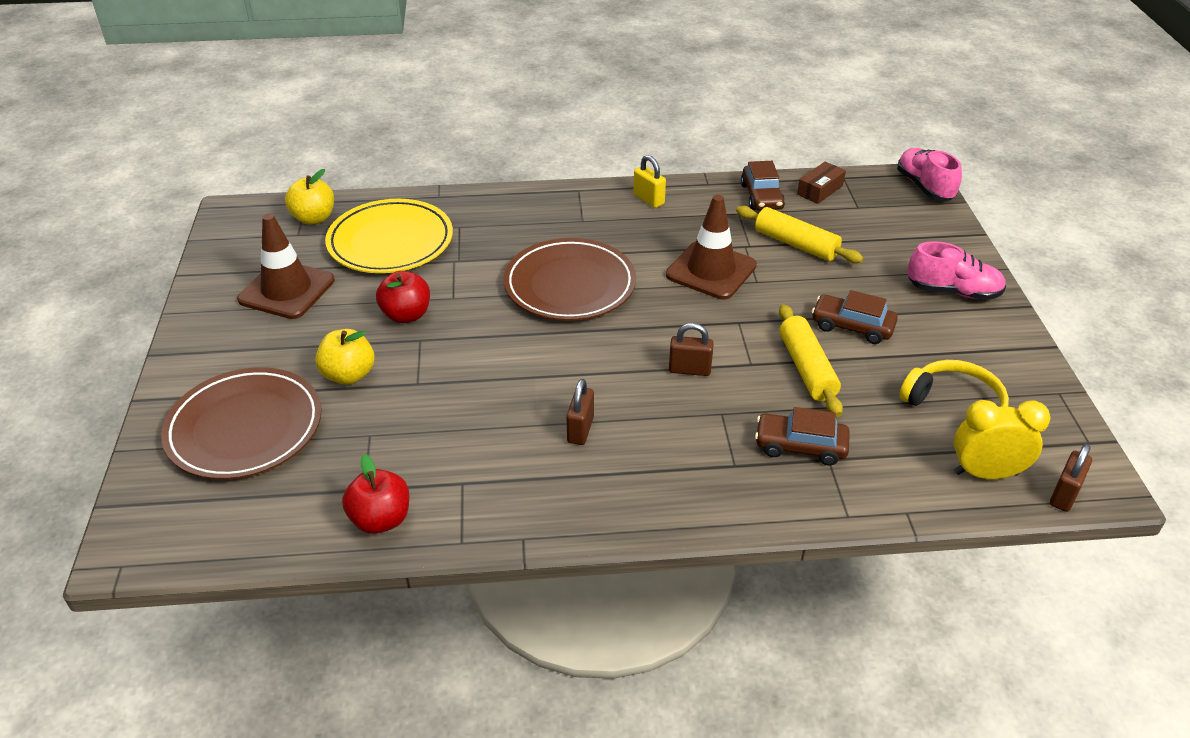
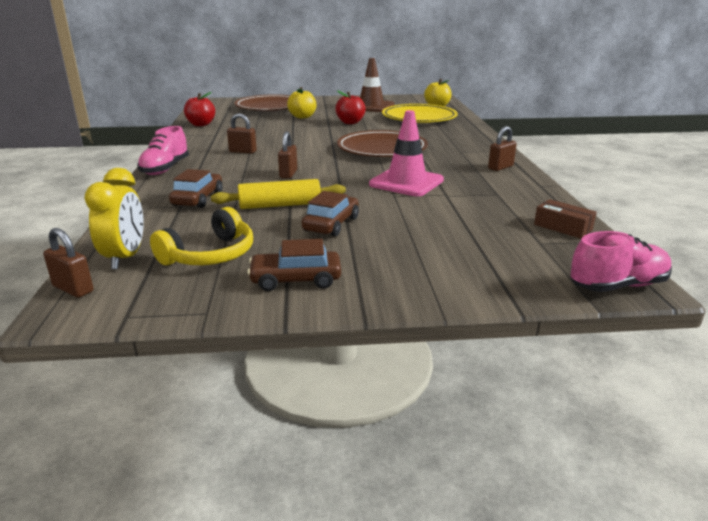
camera: 90 degrees right, 15 degrees down
(648, 199) = (500, 167): yellow padlock -> brown padlock
(711, 270) = (406, 182): brown traffic cone -> pink traffic cone
(761, 197) = (531, 203): brown car -> brown car (296, 280)
(796, 244) = (455, 211): yellow rolling pin -> none
(953, 291) = (389, 276): pink shoe -> pink shoe (165, 169)

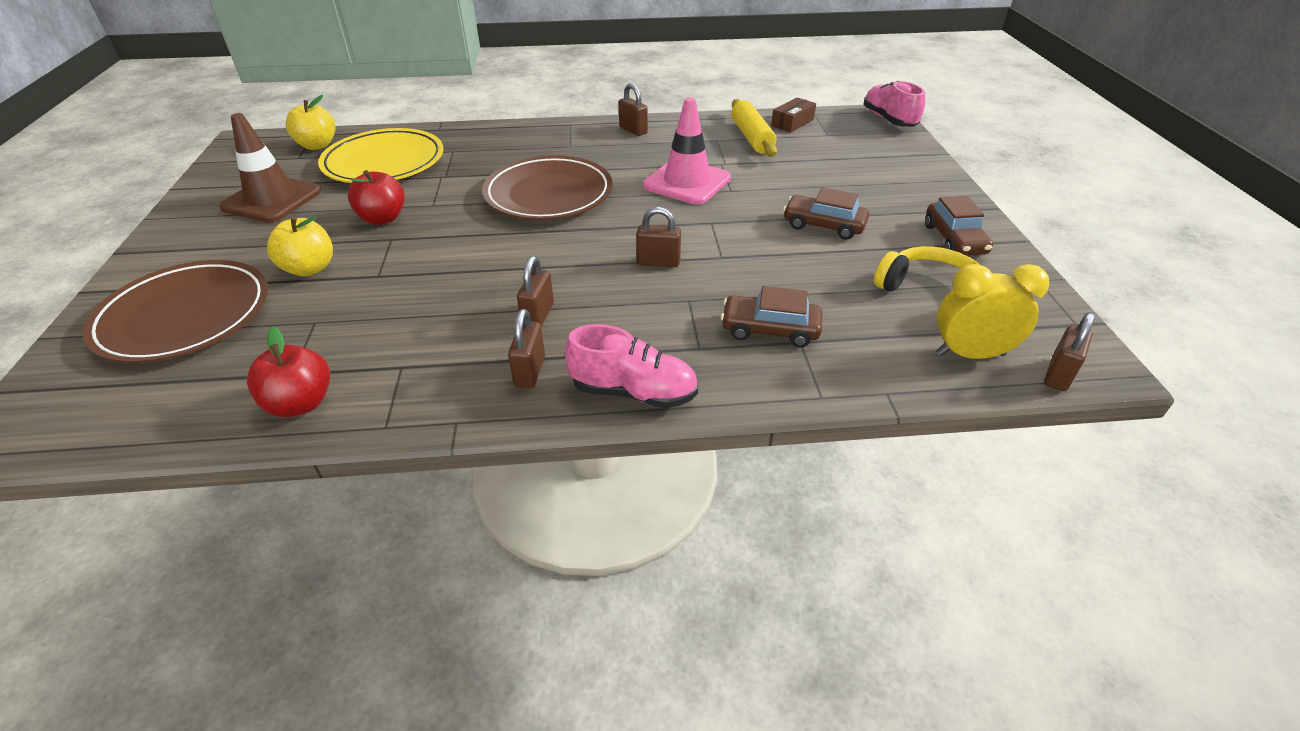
camera: 90 degrees left, 15 degrees up
(196, 152) = (530, 371): none -> brown padlock
(280, 205) = (778, 260): yellow rolling pin -> yellow rolling pin (751, 137)

